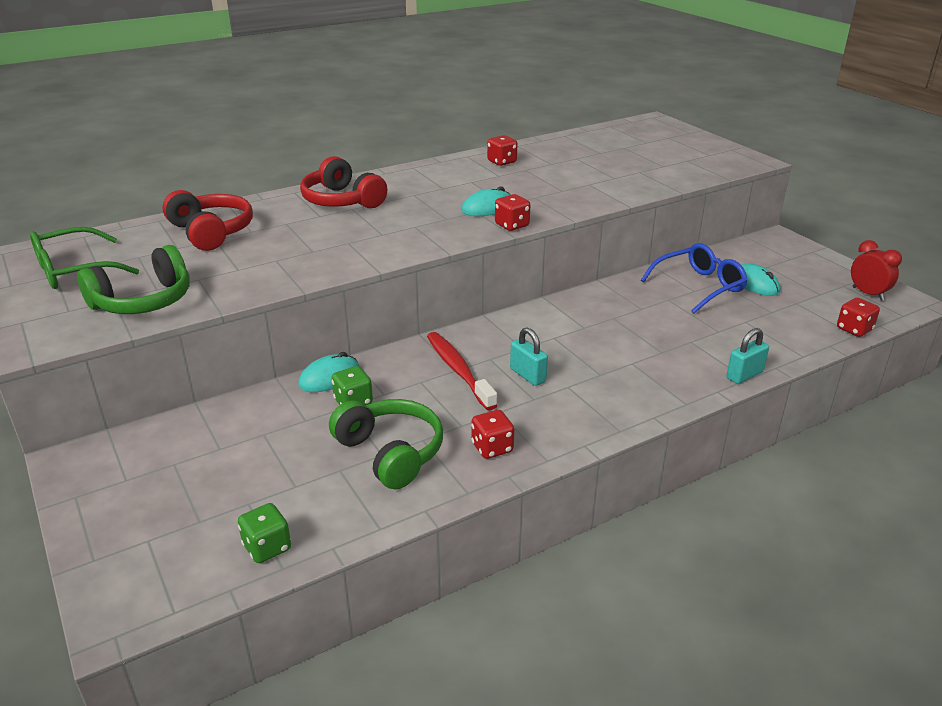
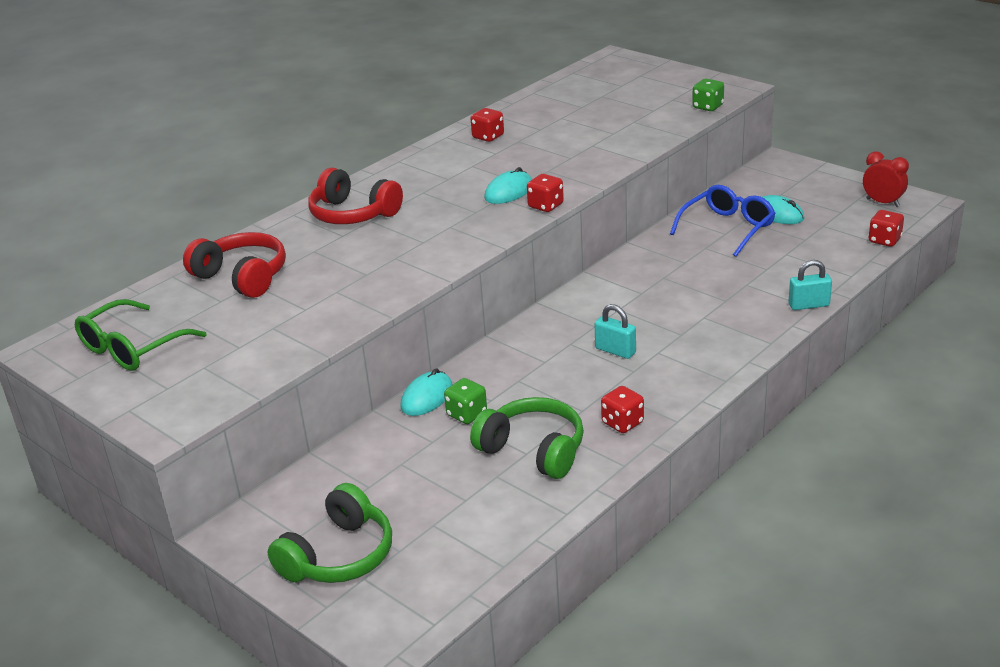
camera: 15 degrees left, 0 degrees up
(143, 301) = (237, 361): green headphones -> green headphones (338, 555)
(267, 547) = (478, 554): green dice -> green dice (707, 107)
(458, 370) = (547, 361): red toothbrush -> none
(744, 375) = (808, 305): turquoise padlock -> turquoise padlock turned 45 degrees clockwise

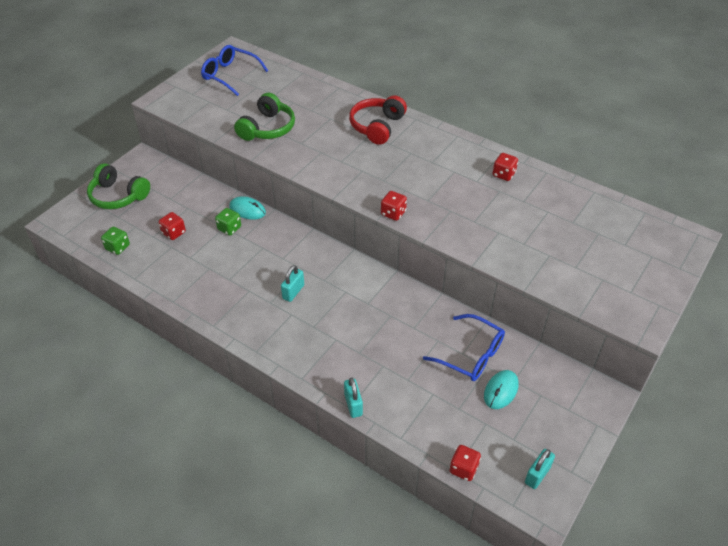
camera: 80 degrees right, 15 degrees up
(133, 347) = (230, 75): green glasses -> blue glasses
(242, 277) = (300, 97): red headphones -> none
(509, 192) = (413, 193): turquoise mouse -> none
(533, 450) = (192, 260): green headphones -> green headphones (267, 128)
(622, 423) = (213, 298): red dice -> red dice (174, 233)
(707, 107) = (591, 303): green dice -> green dice (118, 247)
(882, 202) = (537, 475): red clock -> turquoise padlock

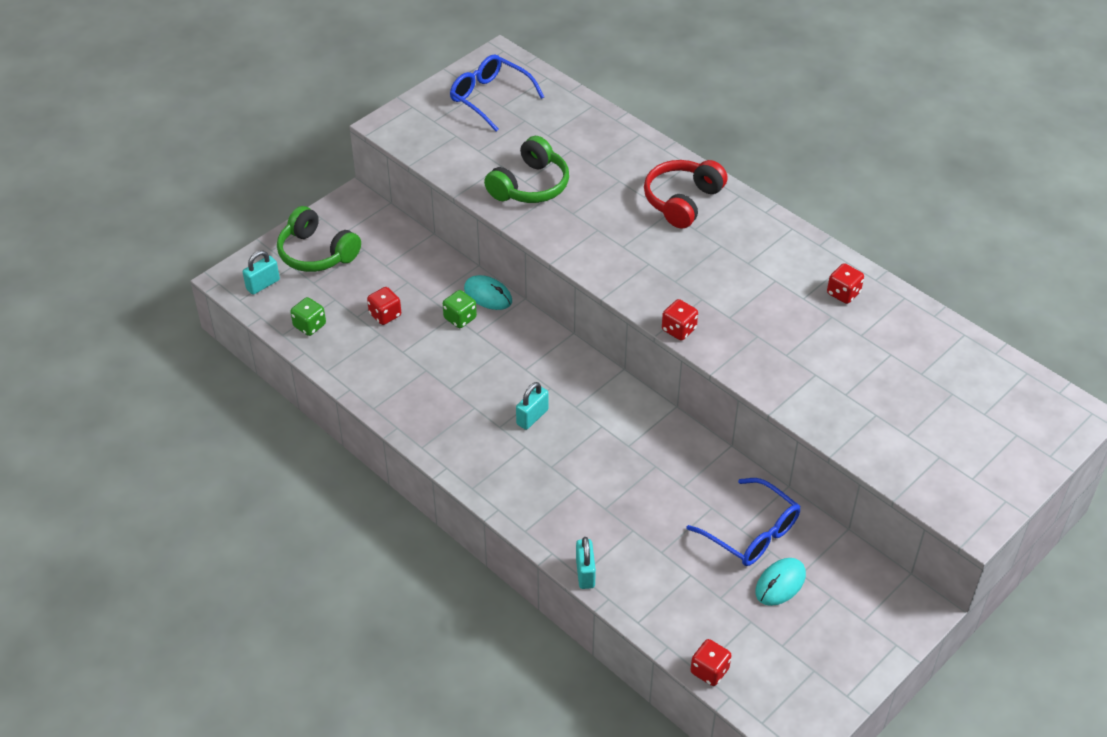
camera: 10 degrees right, 0 degrees up
(537, 475) = (801, 692): turquoise padlock -> turquoise padlock (263, 284)

